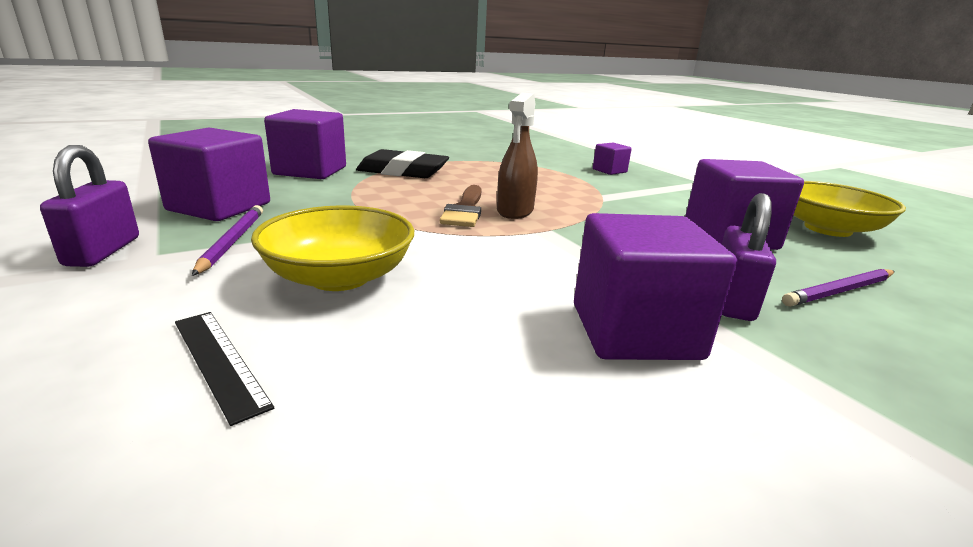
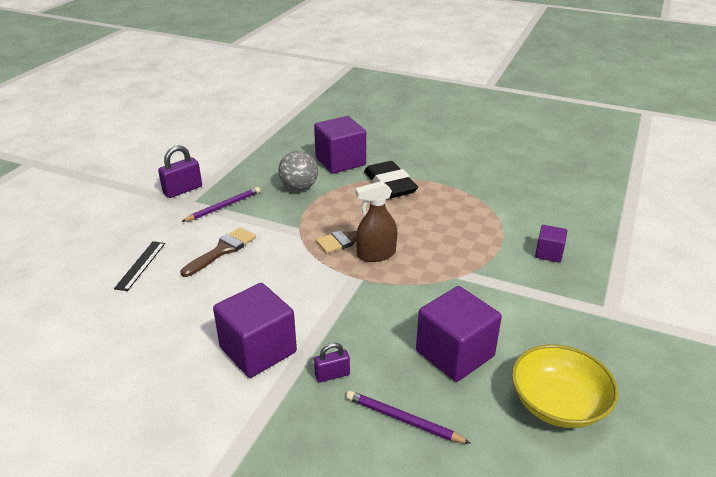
camera: 55 degrees right, 10 degrees up
(219, 207) = (254, 177): purple cube -> none
(308, 197) = (299, 187): none -> grey ball
(339, 277) = (222, 250): yellow bowl -> brown brush
(731, 301) = (332, 375): purple padlock -> purple padlock, size x0.62

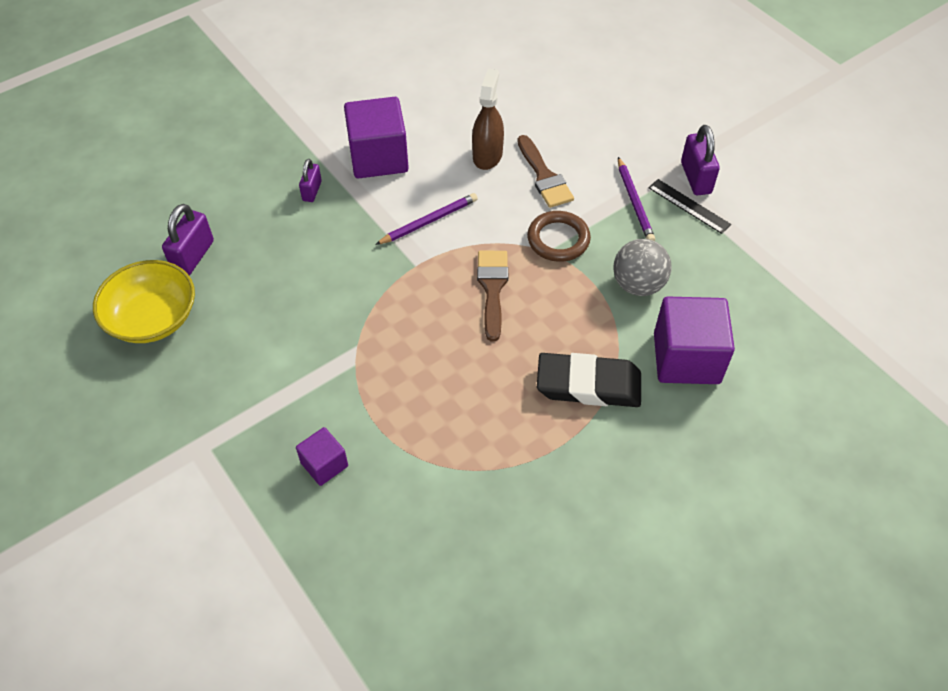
camera: 120 degrees right, 20 degrees up
(140, 265) = (559, 115): black ruler -> black ruler (689, 206)
(284, 226) = (558, 239): none -> brown ring
(376, 254) = (447, 295): brown spray bottle -> brown spray bottle (487, 155)
(403, 420) = (232, 213): purple pencil -> purple pencil (429, 221)
(455, 353) = (263, 281): purple cube -> none
(475, 417) = (193, 256): none -> purple padlock

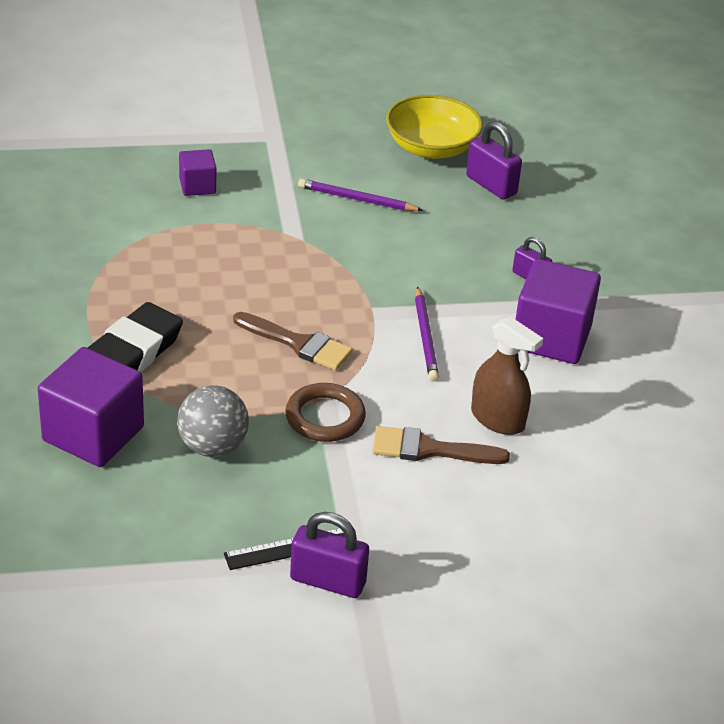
camera: 115 degrees right, 15 degrees down
(634, 202) = (331, 504): purple pencil -> purple pencil (357, 199)

